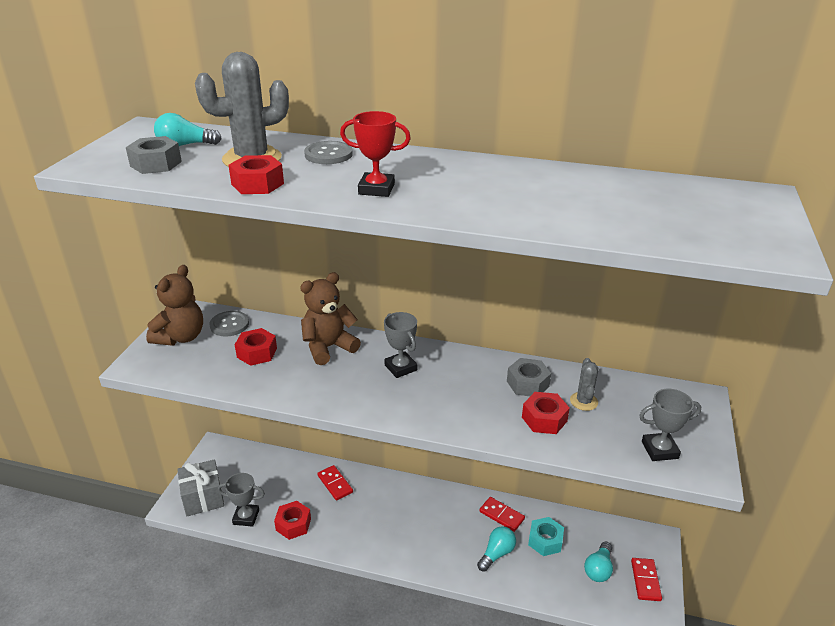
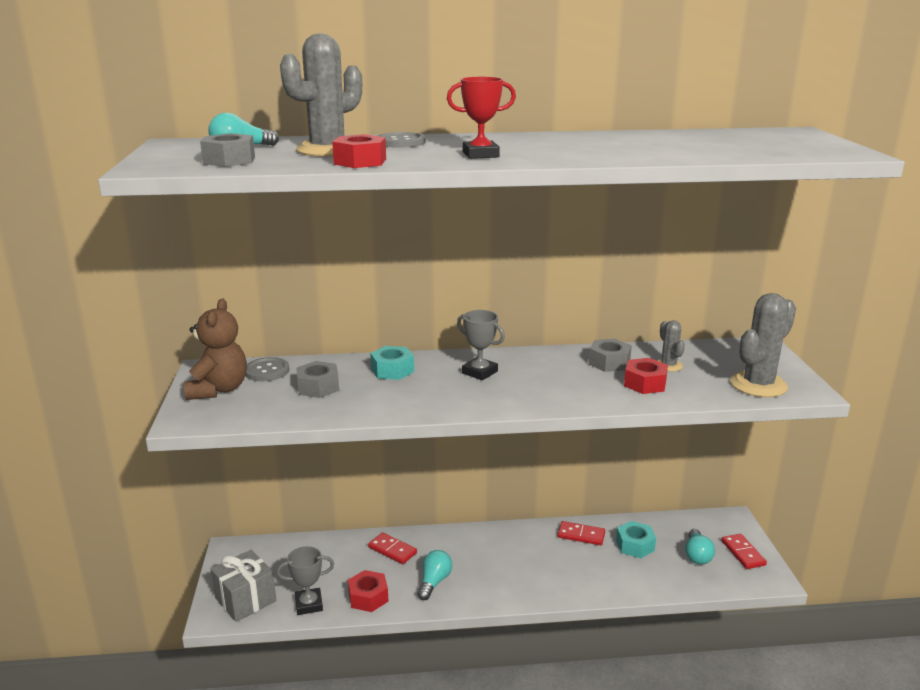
camera: 20 degrees left, 10 degrees down
(257, 353) = (318, 387): red nut -> grey nut
(328, 347) = (392, 370): brown teddy bear -> turquoise nut
(496, 554) = (596, 568): turquoise light bulb -> turquoise light bulb (434, 582)
(659, 450) = (758, 385): grey trophy -> grey cactus

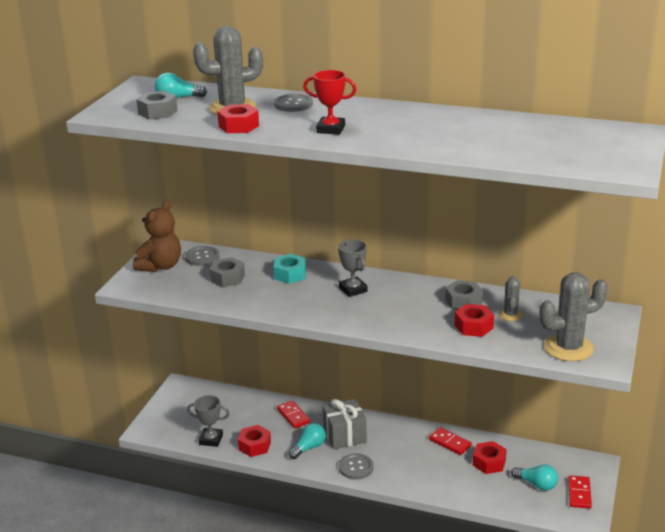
camera: 25 degrees right, 5 degrees up
(245, 599) = (171, 424): grey gift -> grey gift (344, 435)
(502, 590) = (356, 467): none -> grey button
(635, 545) = (489, 462): turquoise nut -> red nut
(697, 555) = (536, 484): turquoise light bulb -> turquoise light bulb turned 90 degrees counterclockwise

